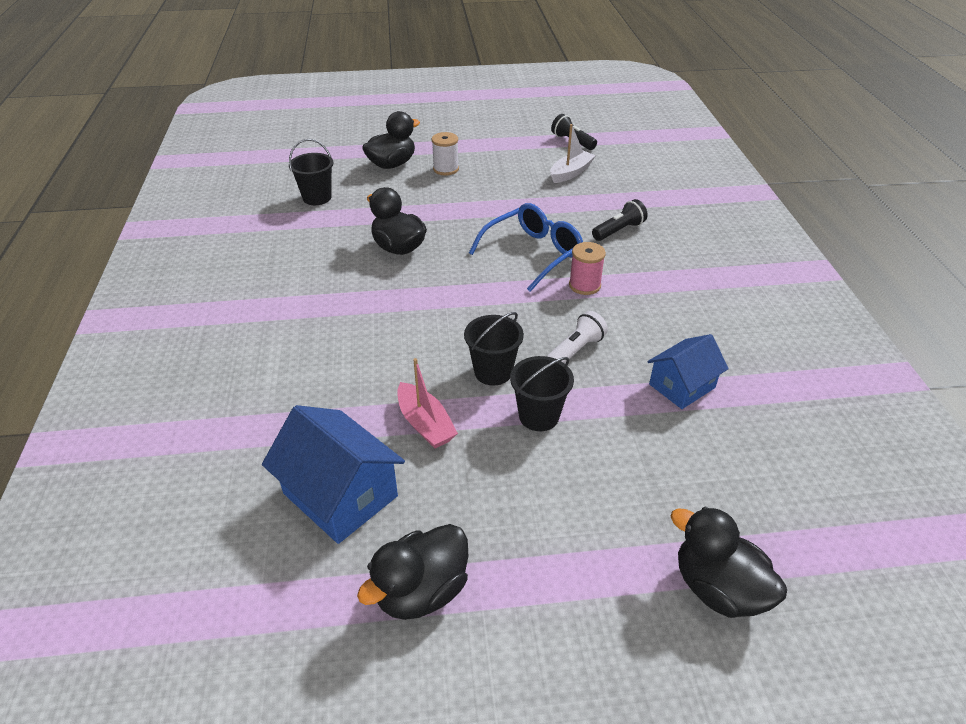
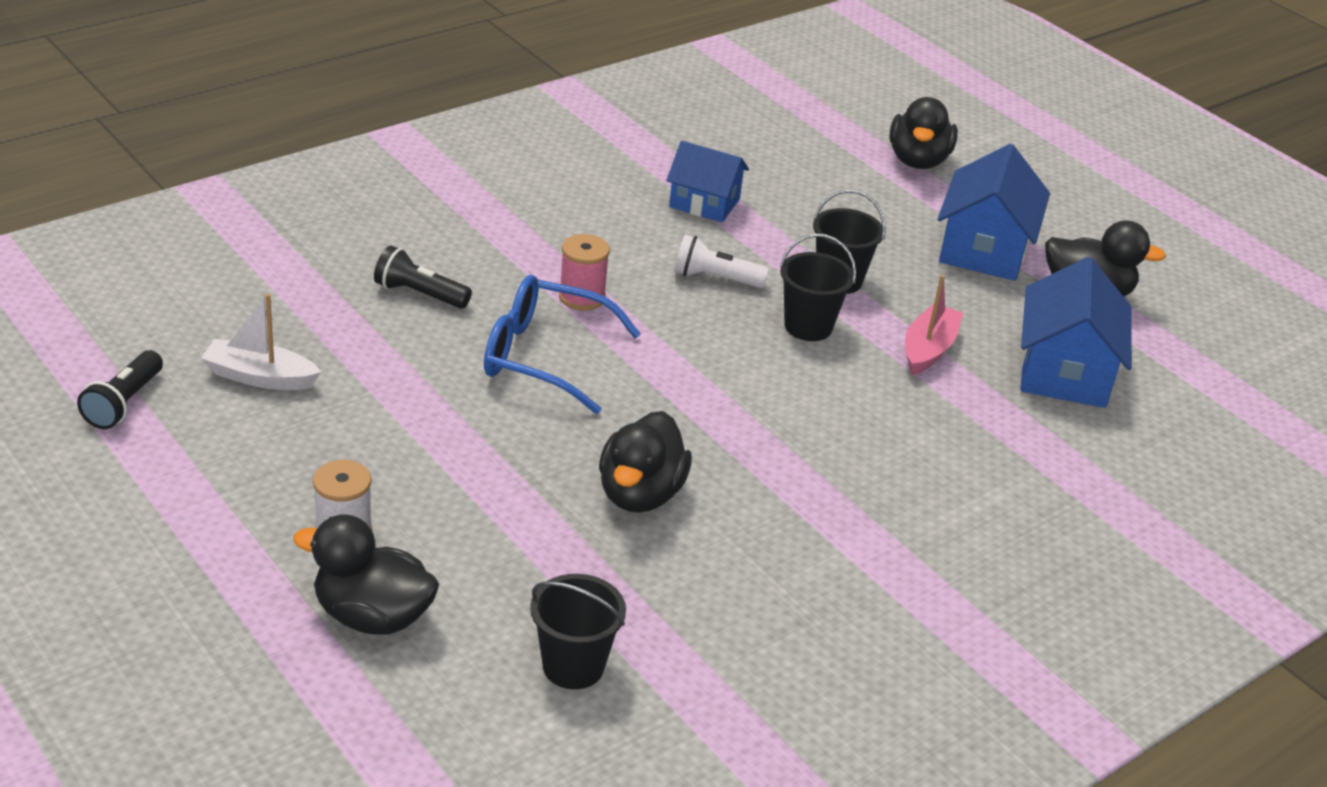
camera: 125 degrees left, 5 degrees down
(533, 547) = (984, 249): none -> blue house

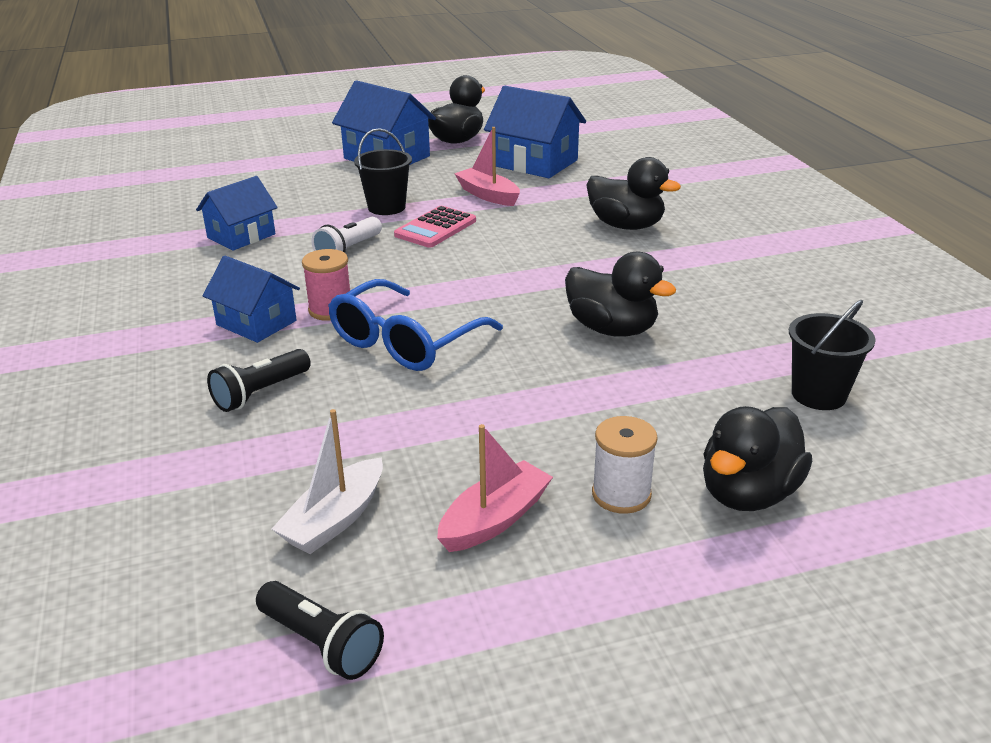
camera: 65 degrees left, 5 degrees down
(285, 462) = (494, 519): none -> pink boat
(535, 260) = (256, 323): none -> blue house
(808, 326) = (435, 228): black bucket -> pink calculator
(918, 161) = (263, 155): black duck -> black duck (626, 226)

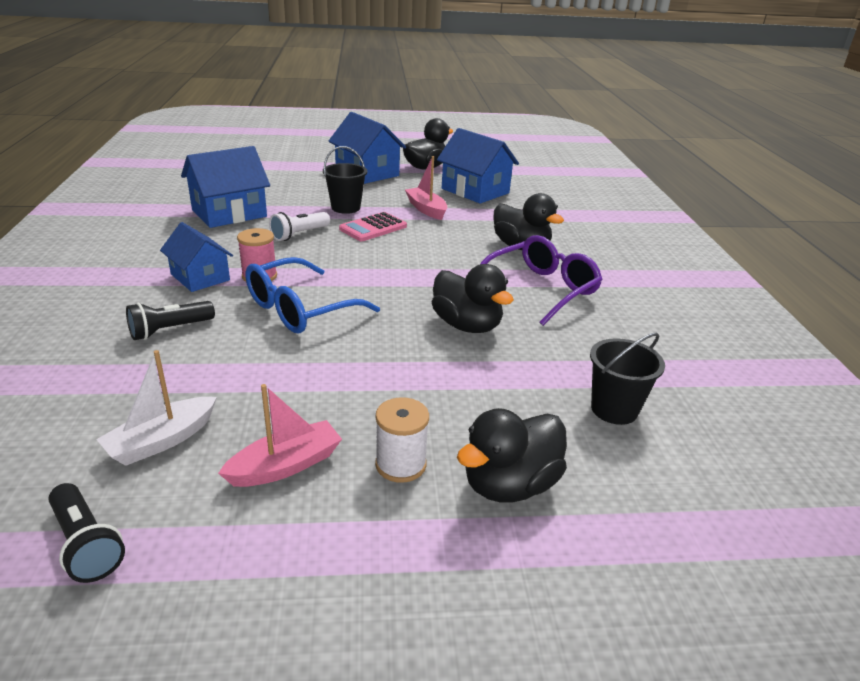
camera: 10 degrees right, 0 degrees up
(241, 236) = (229, 213): blue house -> blue house, size x1.52
(674, 273) = (541, 289): none -> purple glasses

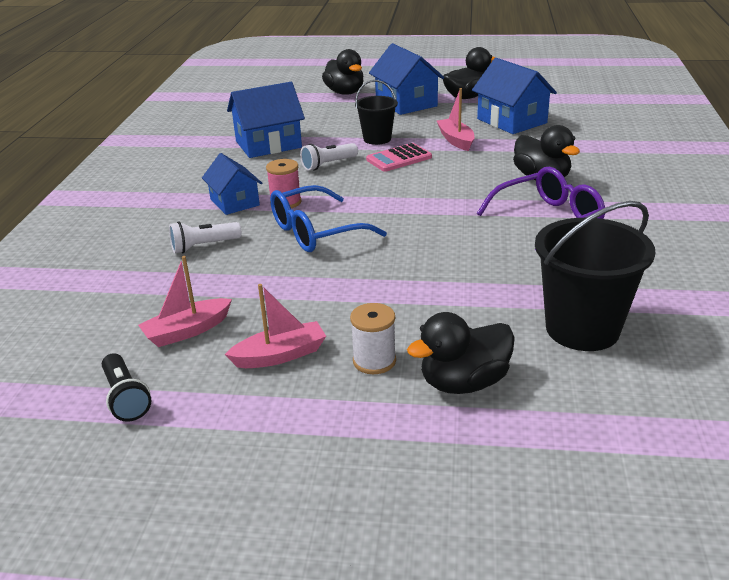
camera: 15 degrees right, 0 degrees up
(162, 441) = (187, 331): white boat -> pink boat
(170, 330) = (204, 246): black flashlight -> white flashlight
(467, 325) = (464, 251): black duck -> black duck (345, 93)
(614, 409) = (582, 329): black bucket -> black bucket, size x1.68

